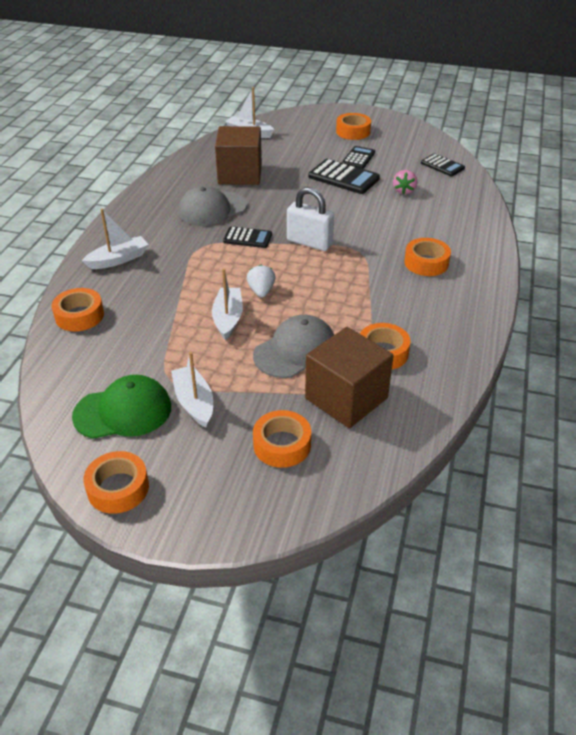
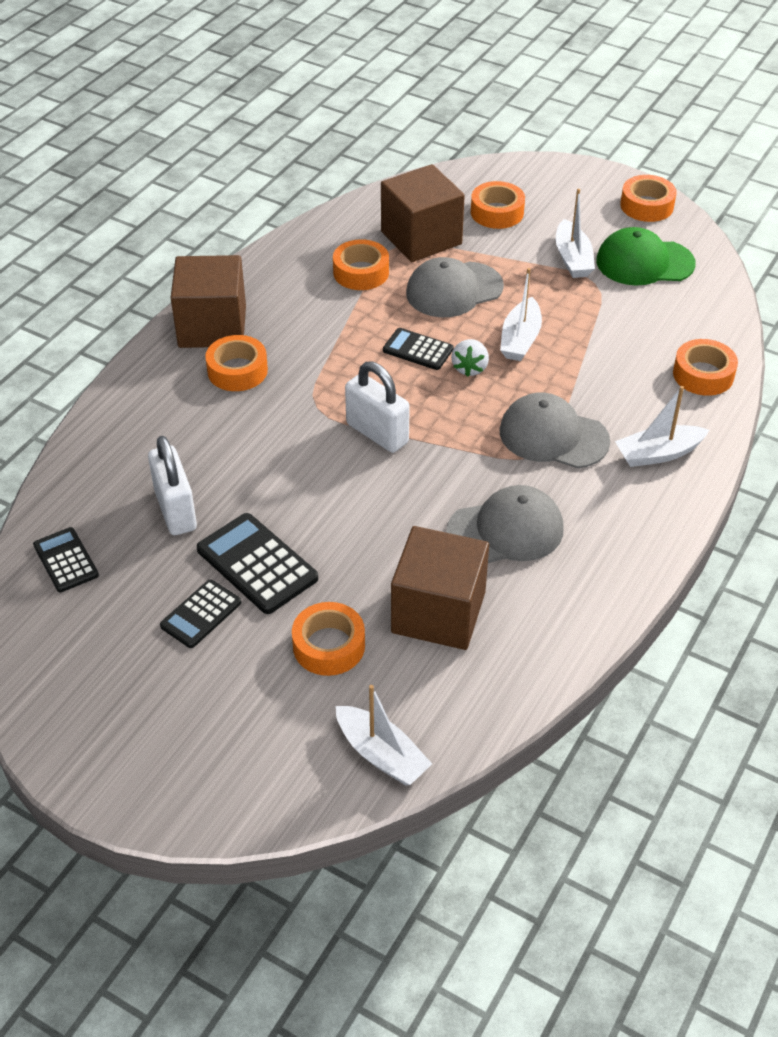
camera: 165 degrees left, 5 degrees up
(191, 258) = (553, 436): none -> grey cap
(247, 238) = (464, 458): black calculator -> black calculator (418, 350)
(353, 132) = (162, 708): orange tape -> orange tape (329, 646)
(404, 191) = (175, 510): pink strawberry -> white padlock
(468, 288) = (212, 327): none -> brown cube

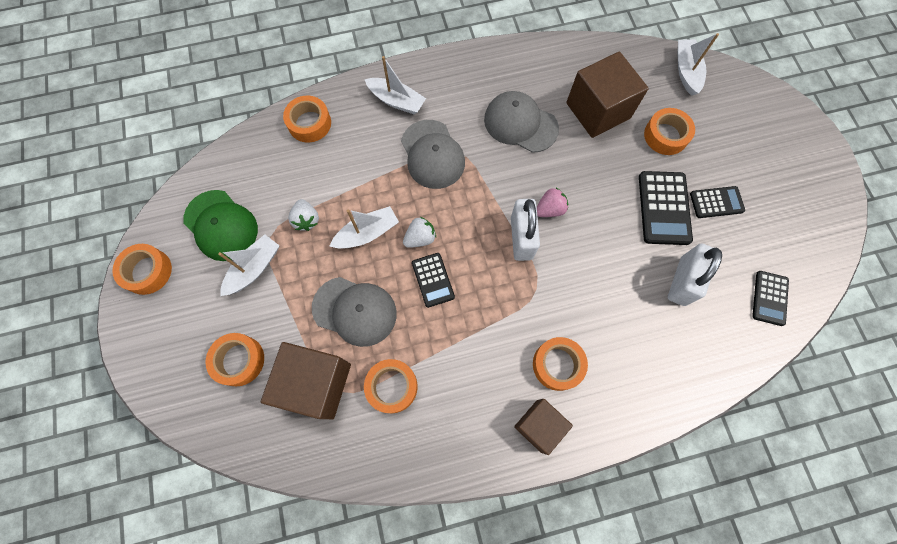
camera: 135 degrees left, 25 degrees up
(212, 327) = (539, 426): brown cube -> brown cube, size x0.63
(377, 475) = (549, 209): none -> pink strawberry
(584, 312) = (306, 220): none -> white strawberry

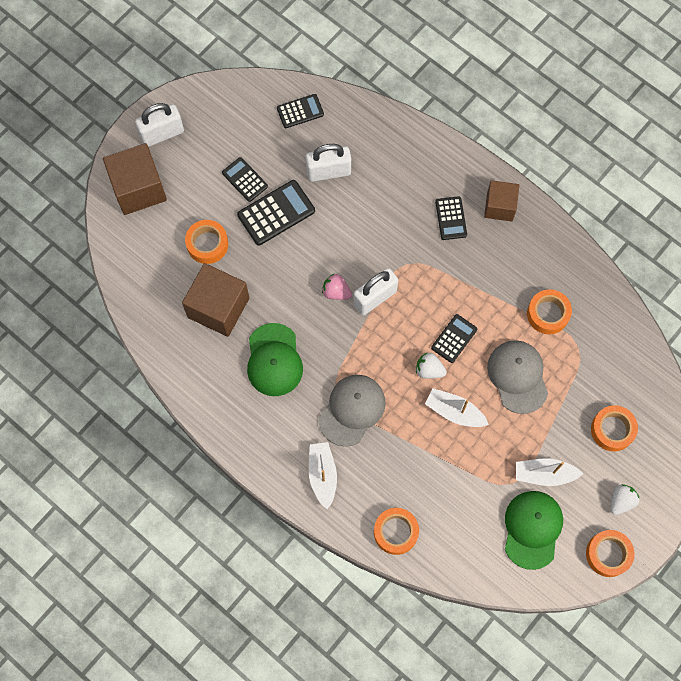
camera: 125 degrees left, 0 degrees up
(306, 220) = (478, 466): white strawberry -> white strawberry (621, 501)
(316, 384) = (585, 365): brown cube -> brown cube (138, 189)
(520, 124) = (274, 360): grey cap -> green cap
(557, 365) = (451, 218): orange tape -> black calculator
(686, 71) = (129, 260): white boat -> none
(807, 162) = (162, 134): none -> white padlock

